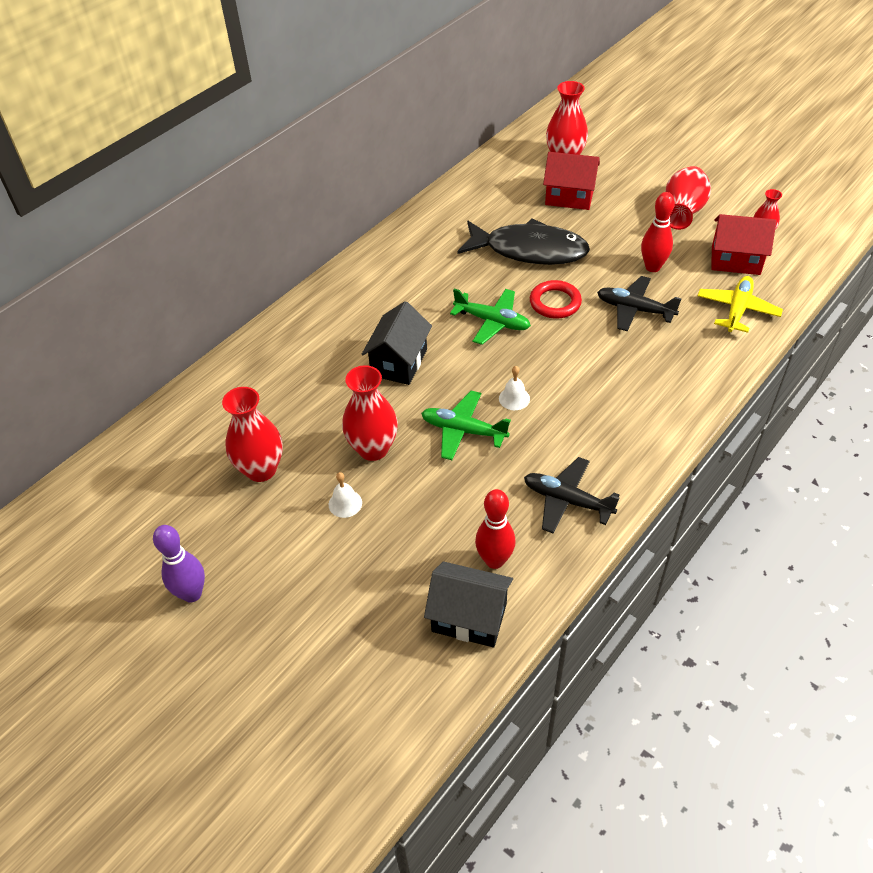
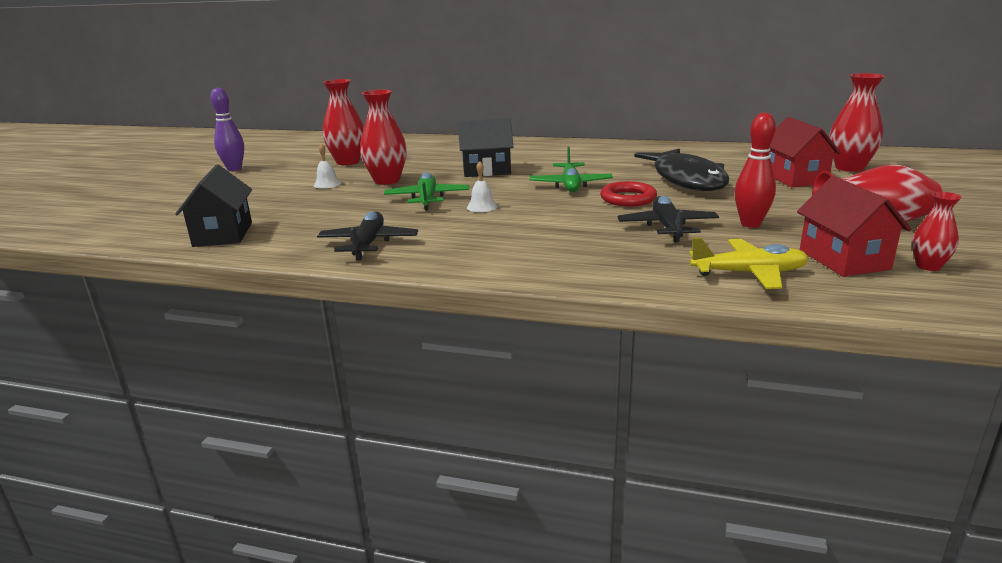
camera: 65 degrees right, 25 degrees down
(494, 560) = (286, 232): red bowling pin -> none

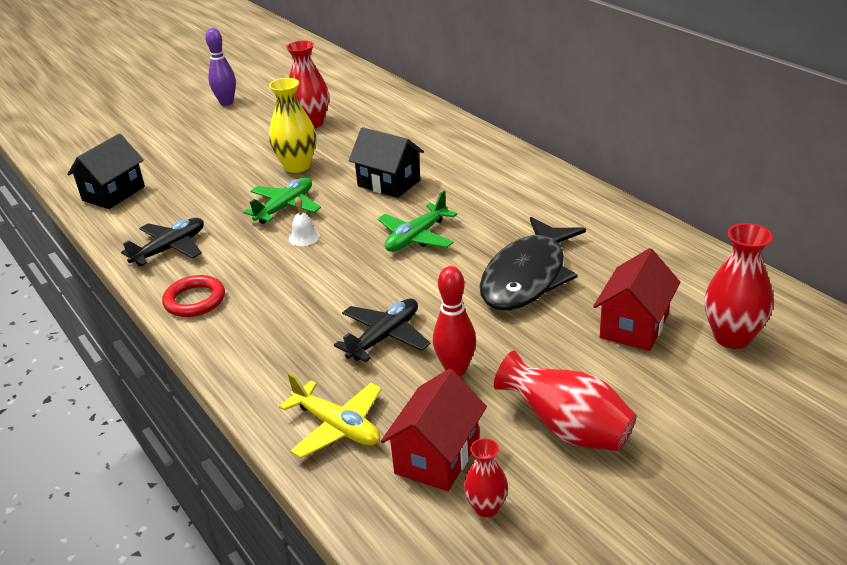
camera: 40 degrees right, 10 degrees up
(327, 184) = (253, 153): white bell -> none
(387, 180) = (297, 166): red vase -> yellow vase
(628, 198) = (426, 281): red ring -> red ring (195, 300)

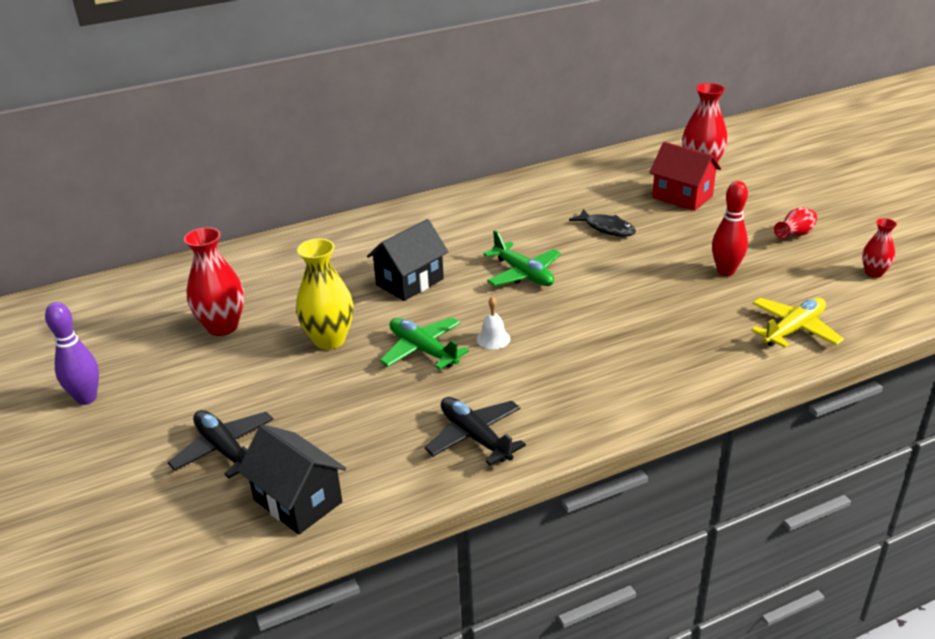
camera: 80 degrees left, 0 degrees up
(195, 300) = (590, 413): red ring -> none
(384, 337) = (677, 300): black plane -> black plane (224, 450)
(437, 456) = (825, 287): red house -> none
(527, 276) = (607, 228): black fish -> black fish, size x0.50
(567, 429) = (795, 235): red vase -> red vase, size x0.57

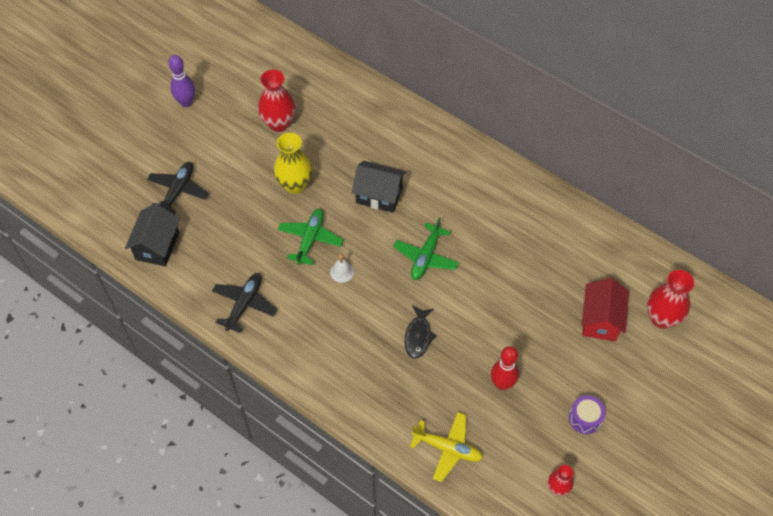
camera: 60 degrees right, 25 degrees up
(607, 228) = (518, 285): black fish -> black fish (418, 336)
(795, 235) = (585, 418): red vase -> purple drum

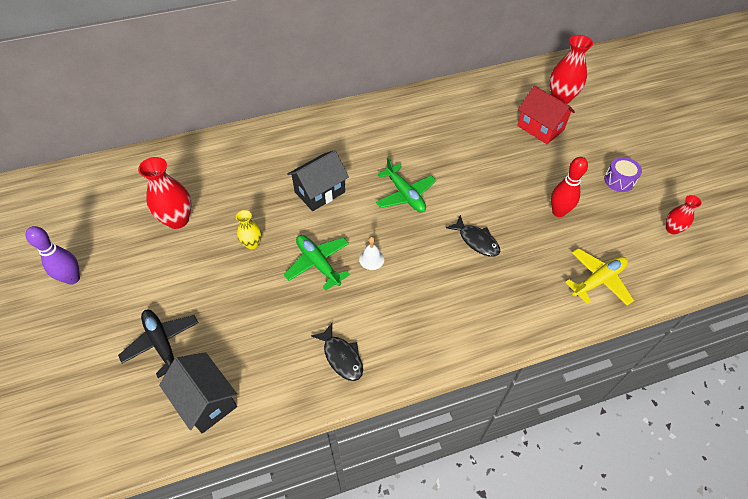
camera: 55 degrees left, 5 degrees down
(244, 304) = (341, 357): black plane -> black fish
(295, 185) = (252, 244): yellow vase -> yellow vase, size x0.57

